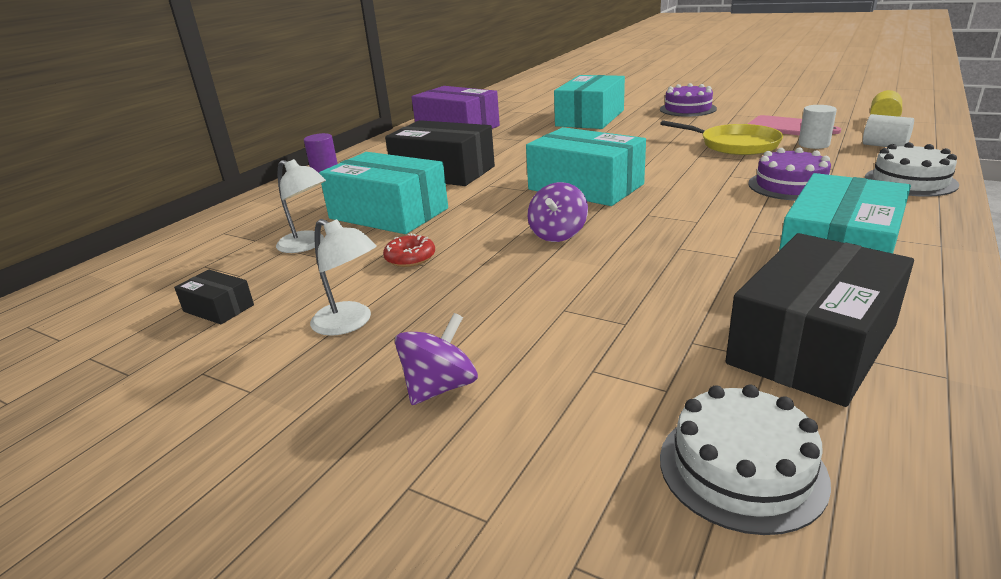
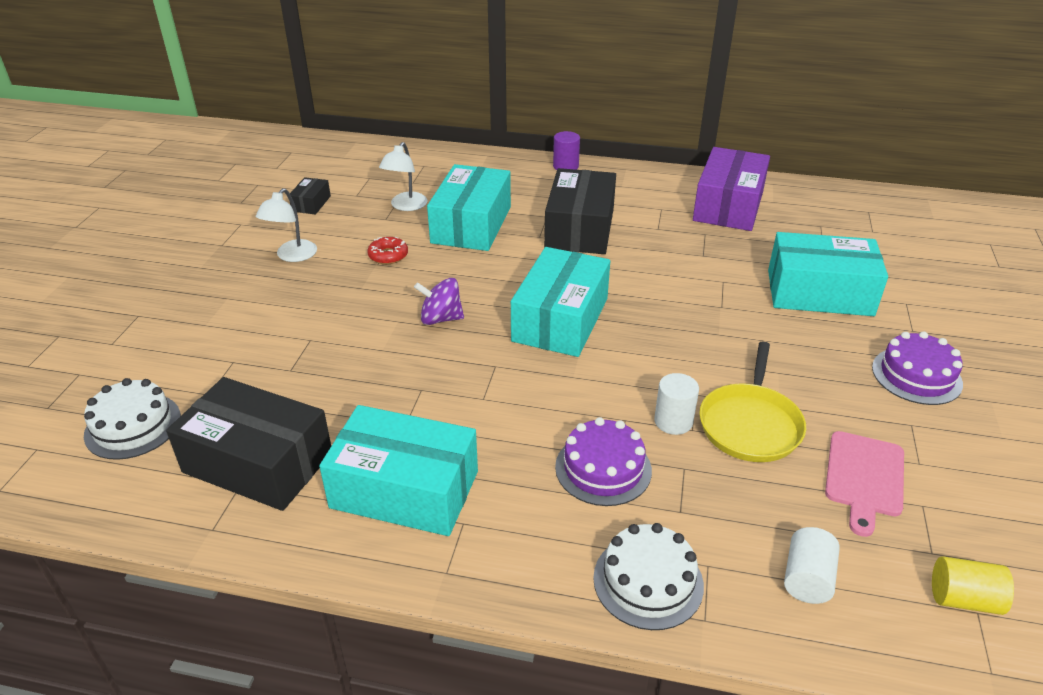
camera: 70 degrees right, 10 degrees up
(440, 387) = (219, 306): purple spinning top -> none
(813, 144) = (783, 501): white cylinder -> white cylinder (673, 421)

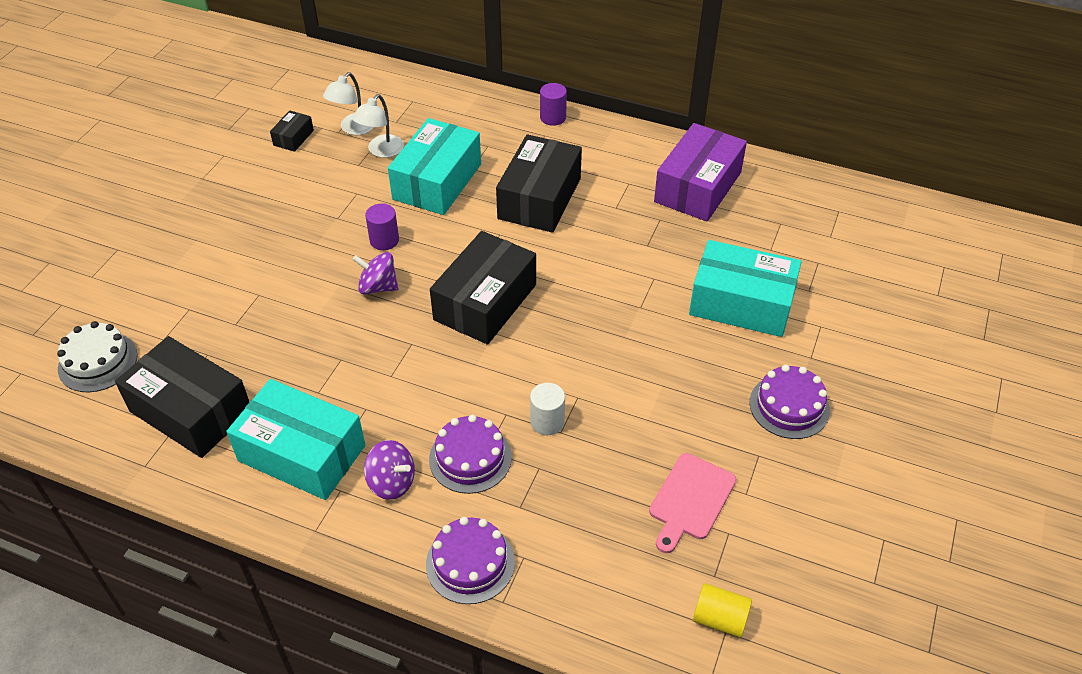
camera: 10 degrees right, 10 degrees up
(292, 256) = (262, 199): white lamp -> white lamp (353, 129)
(388, 255) = (349, 209): red donut -> none
(433, 278) = (384, 240): none -> purple cylinder
(522, 506) = (392, 482): none -> purple spinning top
(560, 319) = (485, 302): turquoise box -> black box
(648, 581) = (470, 563): white cake -> purple cake
(750, 424) = (614, 434): yellow pan -> none
(807, 579) = (599, 581): white cylinder -> none

